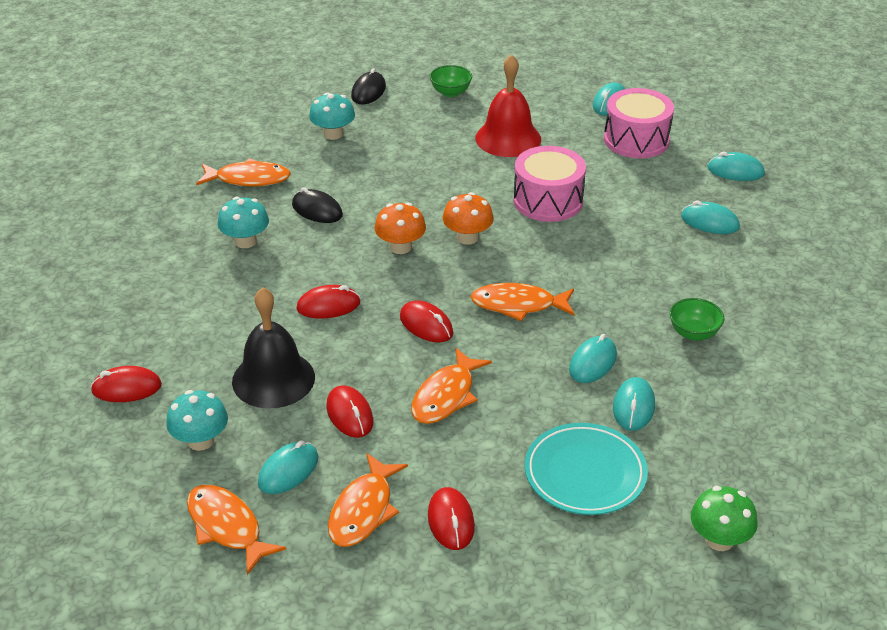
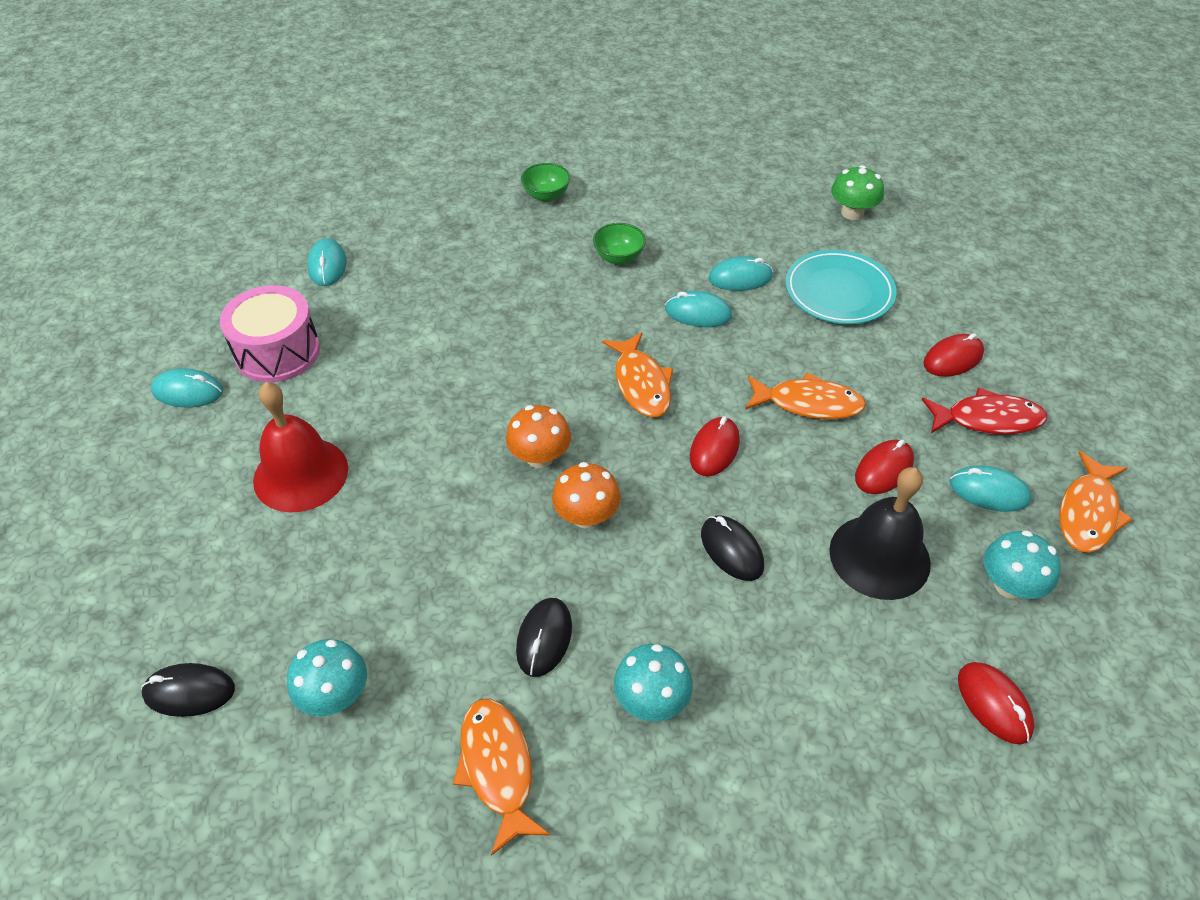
camera: 110 degrees left, 10 degrees up
(328, 306) = (731, 550): red mouse -> black mouse
(363, 510) = (988, 419): orange fish -> red fish
(450, 92) = (179, 575): green bowl -> green bowl (546, 196)
(548, 200) = (436, 402): pink drum -> none
(709, 222) = (433, 271): turquoise mouse -> none

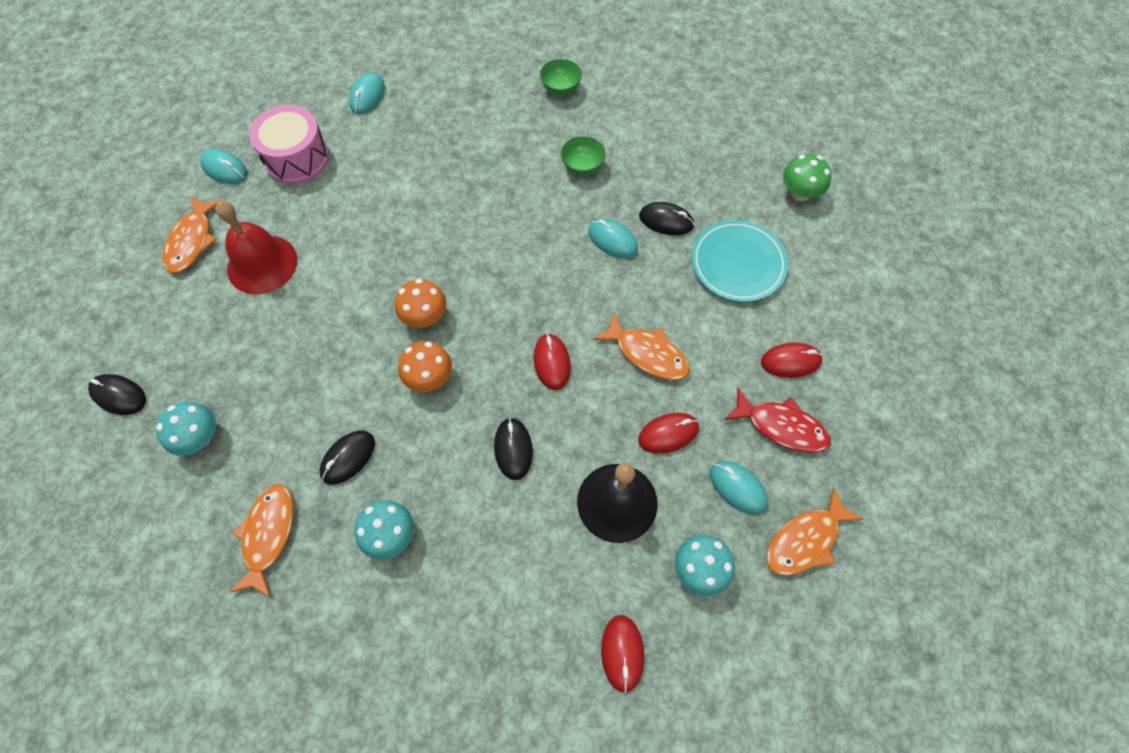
camera: 25 degrees right, 15 degrees up
(641, 384) = (532, 285): orange fish -> orange fish (192, 241)
(714, 449) = (552, 363): red mouse -> red mouse turned 60 degrees counterclockwise
(740, 278) = (666, 221): turquoise mouse -> black mouse

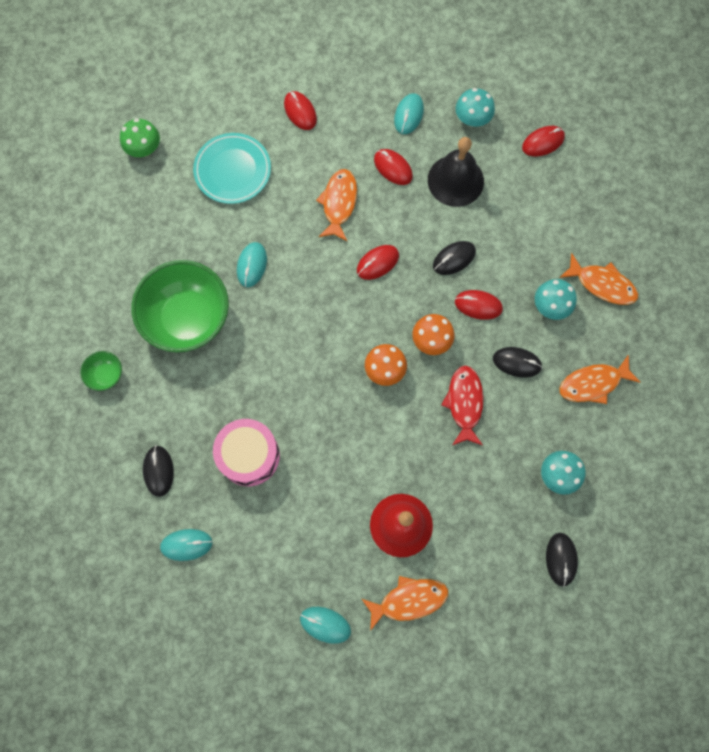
camera: 115 degrees left, 10 degrees up
(224, 169) = (325, 624): turquoise mouse -> turquoise mouse turned 75 degrees counterclockwise
(297, 158) = (285, 565): pink drum -> pink drum (249, 456)
(440, 448) = (478, 305): none -> red mouse
(582, 166) = (188, 318): green bowl -> green bowl, size x2.33
(666, 221) = (215, 234): black mouse -> black mouse (158, 471)
(781, 426) = (352, 103): red fish -> red fish (464, 403)
(805, 540) = (422, 68): orange fish -> orange fish (602, 284)

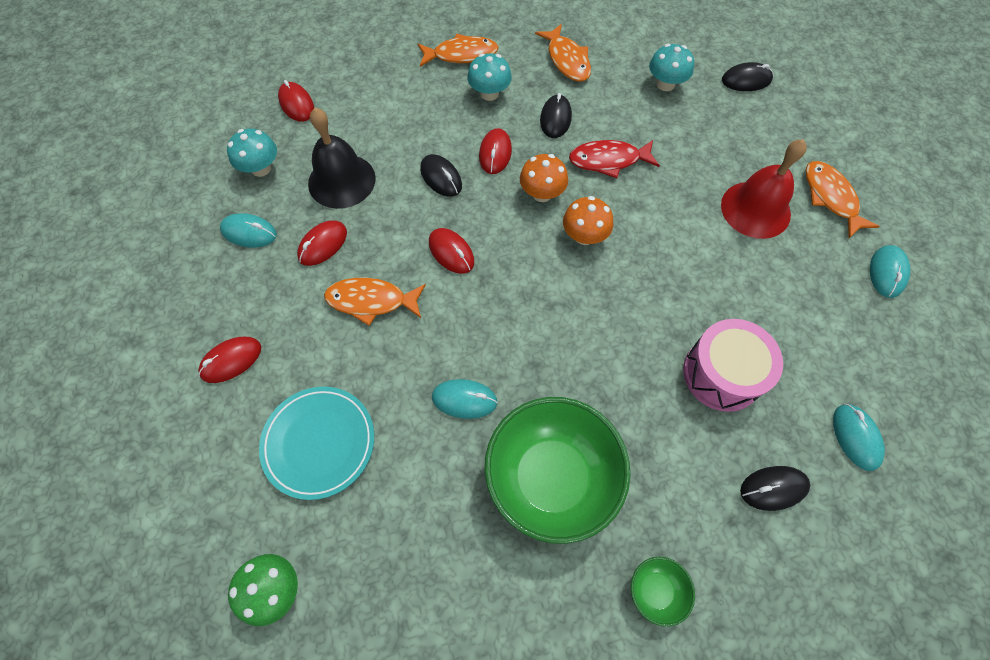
camera: 95 degrees left, 10 degrees down
(602, 284) = (461, 55): orange fish -> orange fish turned 60 degrees clockwise

